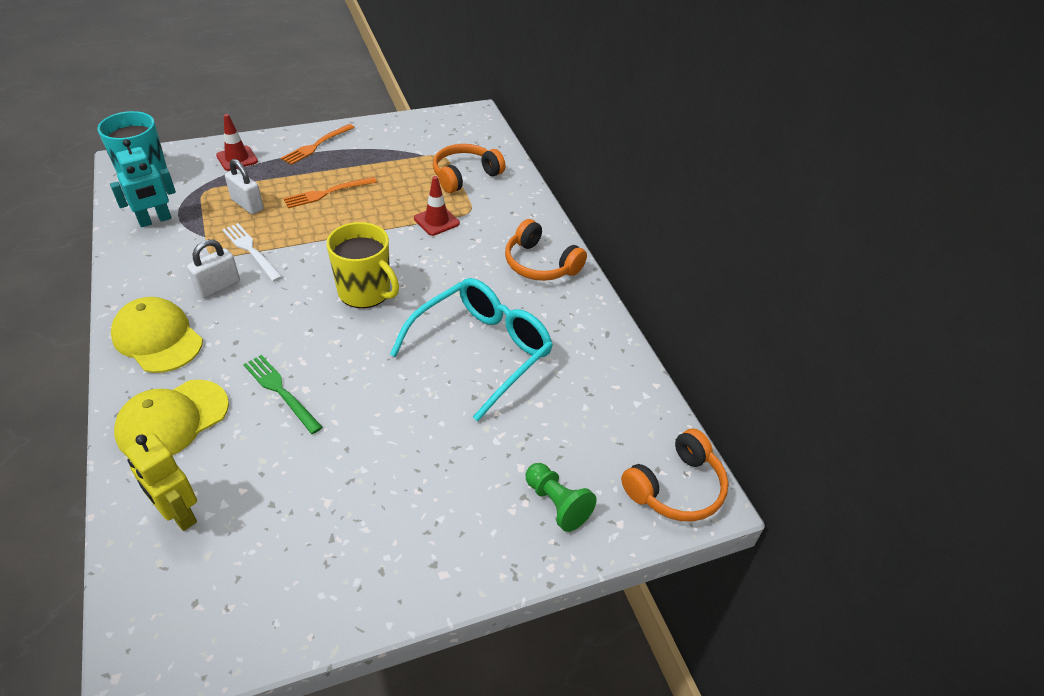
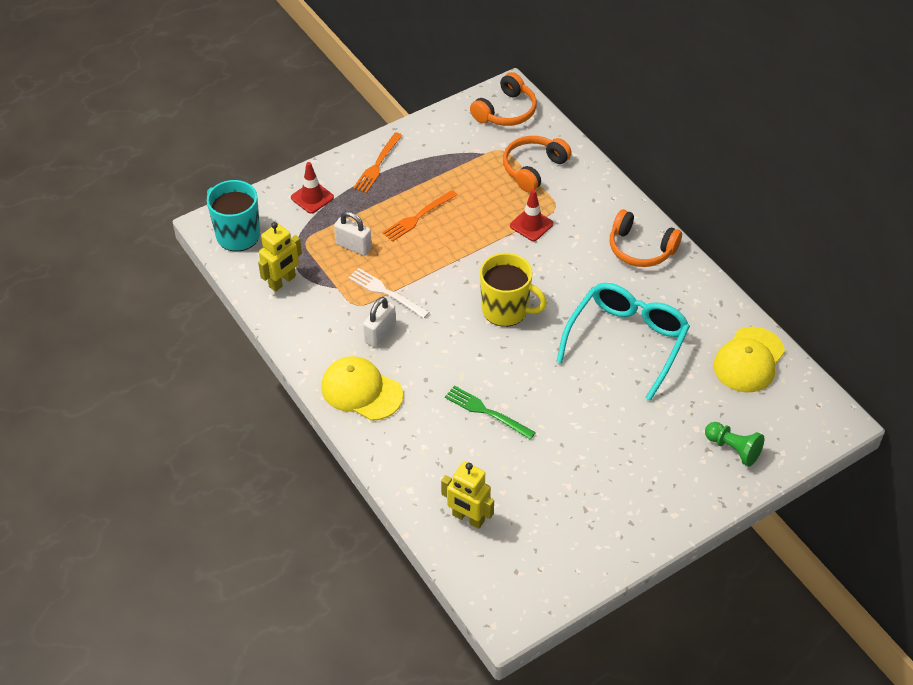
camera: 10 degrees left, 5 degrees up
(155, 220) = (282, 282): turquoise robot -> yellow robot
(172, 420) = (418, 453): yellow cap -> yellow cap (748, 360)
(676, 488) = (815, 417): orange headphones -> orange headphones (506, 111)

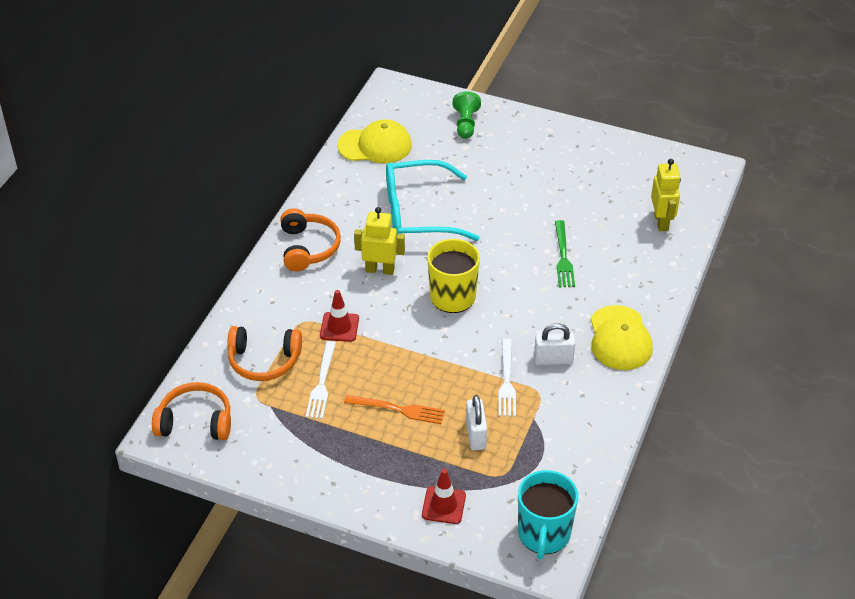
camera: 125 degrees left, 5 degrees down
(282, 282) = (564, 461): yellow robot -> yellow robot (380, 270)
(377, 165) = (355, 480): orange fork -> none
(482, 189) = (321, 383): none -> white fork

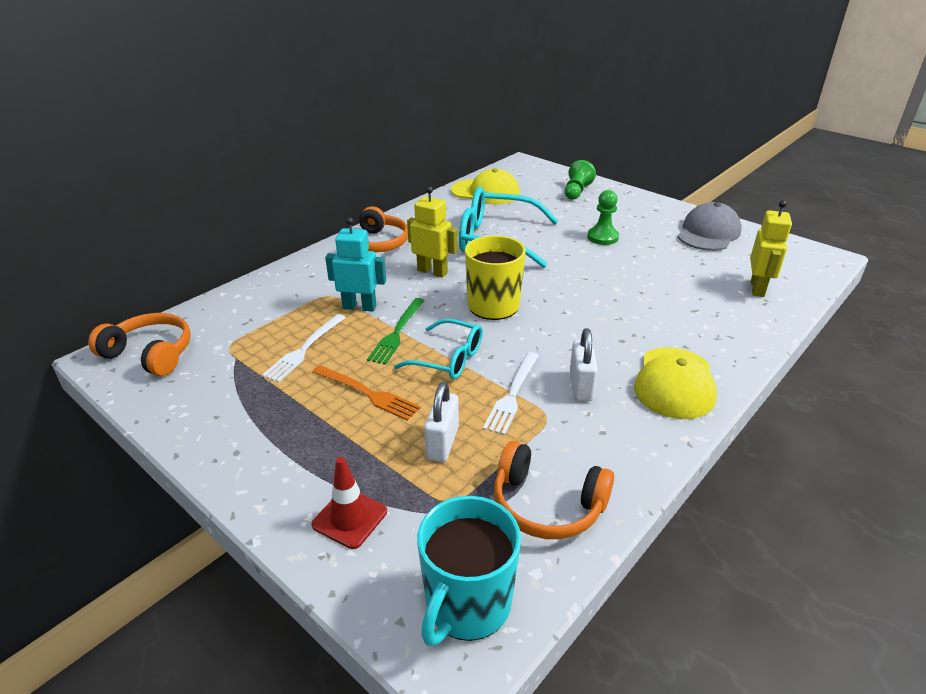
camera: 20 degrees right, 10 degrees down
(264, 361) = (263, 318): orange headphones -> orange headphones (547, 505)
(339, 327) = (359, 307): red traffic cone -> turquoise robot
(443, 361) = (449, 359): none -> turquoise glasses
(514, 187) = (602, 237): none -> green pawn
(553, 360) = (580, 386): white padlock -> white padlock turned 75 degrees clockwise
(563, 257) = (632, 297): green fork -> green fork (397, 333)
(606, 158) = (708, 233): none -> grey cap

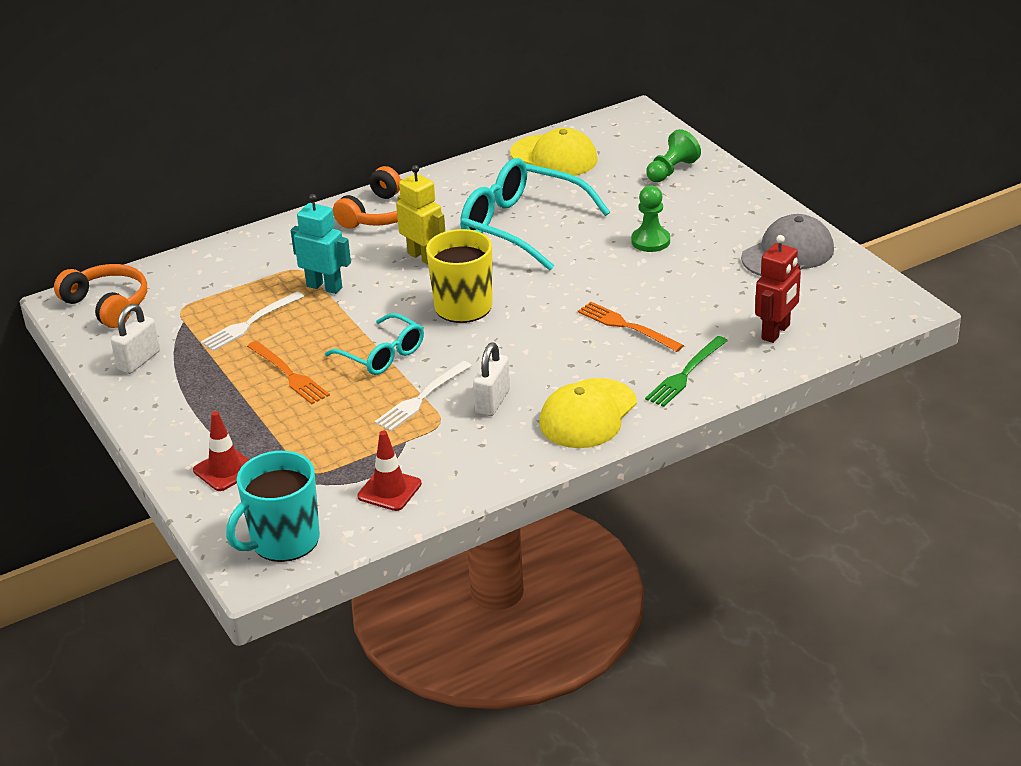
camera: 20 degrees right, 0 degrees up
(397, 333) = (347, 320): green fork -> green fork (685, 374)
(442, 443) = (331, 428): white padlock -> white padlock (139, 361)
(547, 505) = (389, 490): orange headphones -> red traffic cone
(640, 301) = (626, 326): none -> orange fork
(757, 288) = (776, 332): yellow robot -> red robot

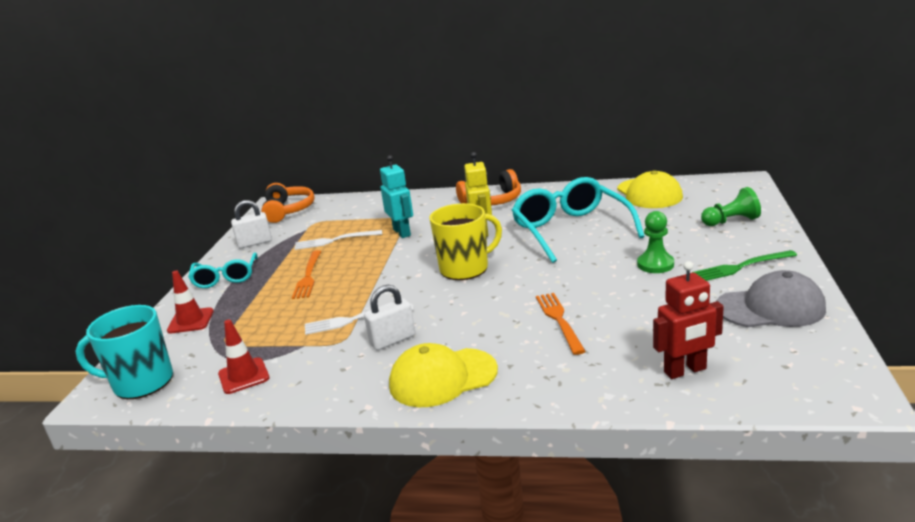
camera: 40 degrees right, 10 degrees down
(383, 355) = (373, 283): turquoise glasses -> turquoise glasses (225, 278)
(685, 374) = (560, 376): green fork -> green fork (741, 267)

